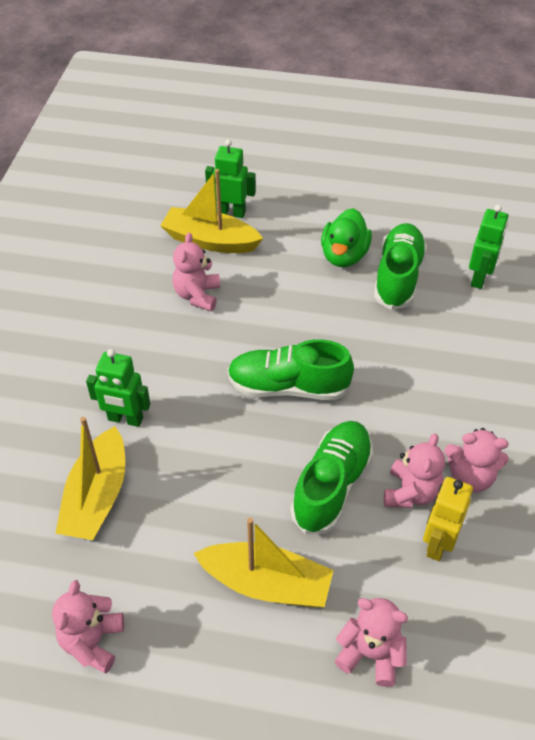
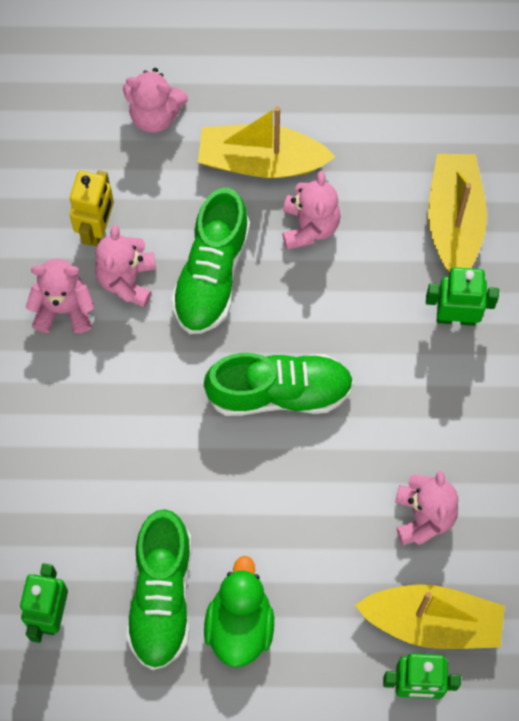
camera: 170 degrees right, 20 degrees up
(92, 641) = (409, 84): pink teddy bear -> pink teddy bear (309, 226)

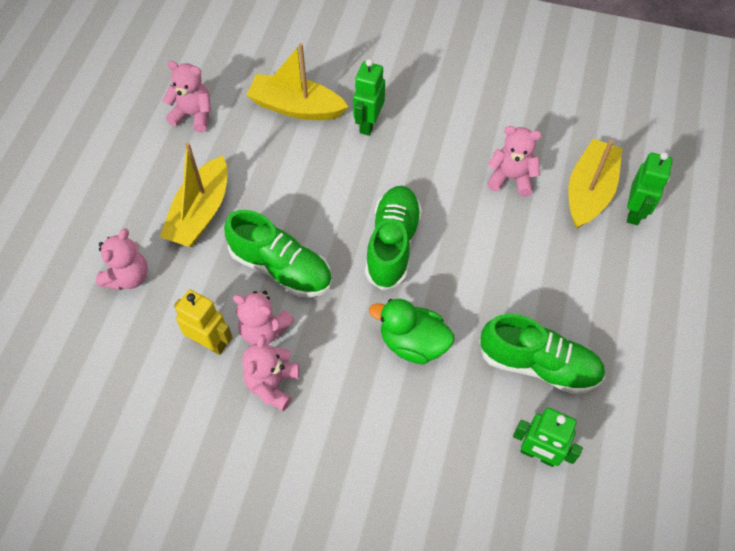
camera: 75 degrees left, 10 degrees down
(239, 625) = (571, 314): green duck -> green duck (413, 343)
(309, 226) = (266, 194): pink teddy bear -> pink teddy bear (193, 115)

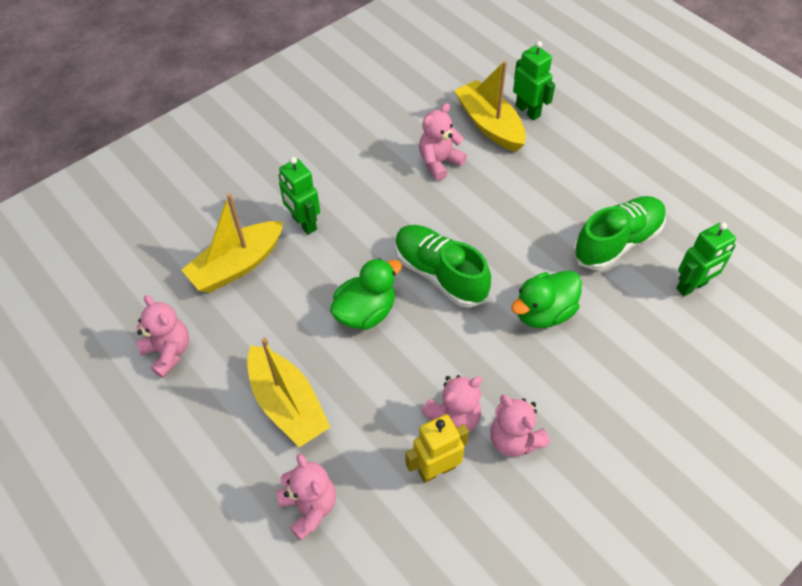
camera: 55 degrees left, 5 degrees down
(193, 115) = (168, 352): pink teddy bear -> pink teddy bear turned 90 degrees clockwise
(281, 268) = (400, 369): green shoe -> none
(316, 214) = (366, 312): none -> green duck

